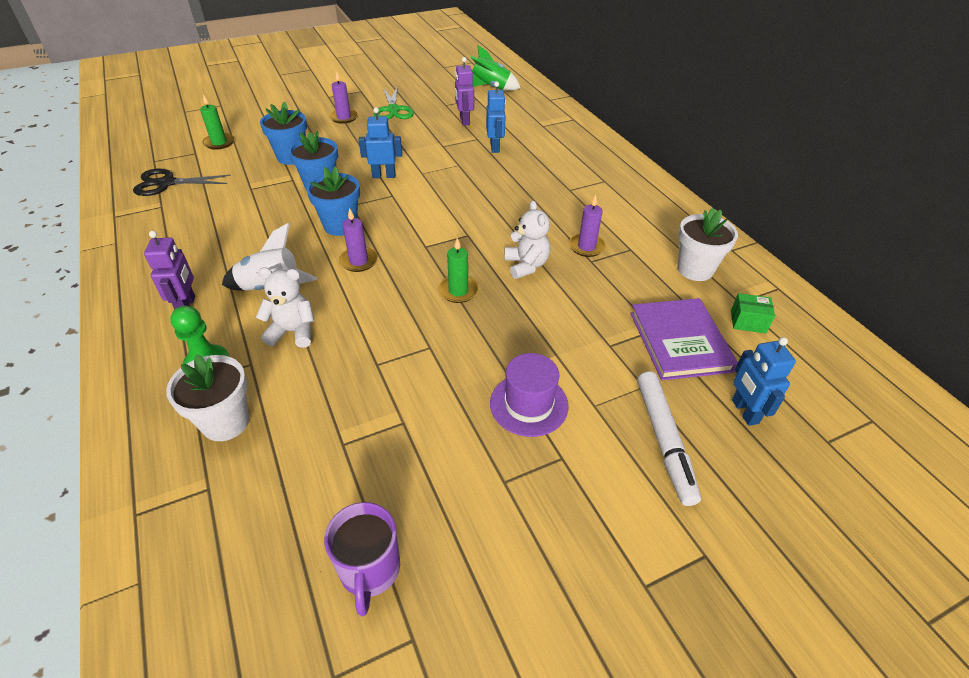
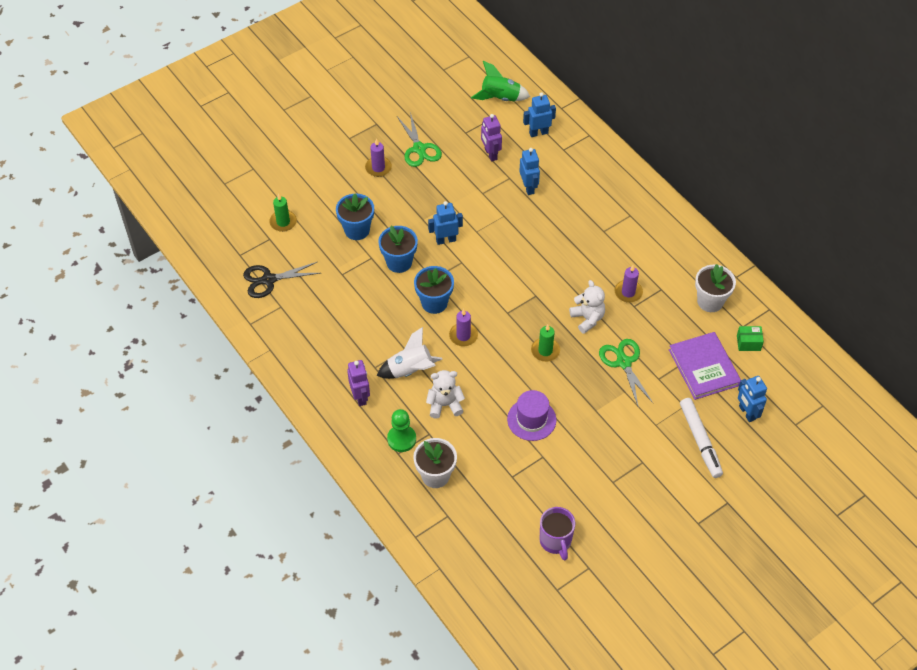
camera: 10 degrees left, 10 degrees up
(520, 112) = (538, 133): none -> blue robot
(529, 404) = (615, 431): purple hat -> purple hat (531, 419)
(563, 319) = (623, 362): none -> green scissors

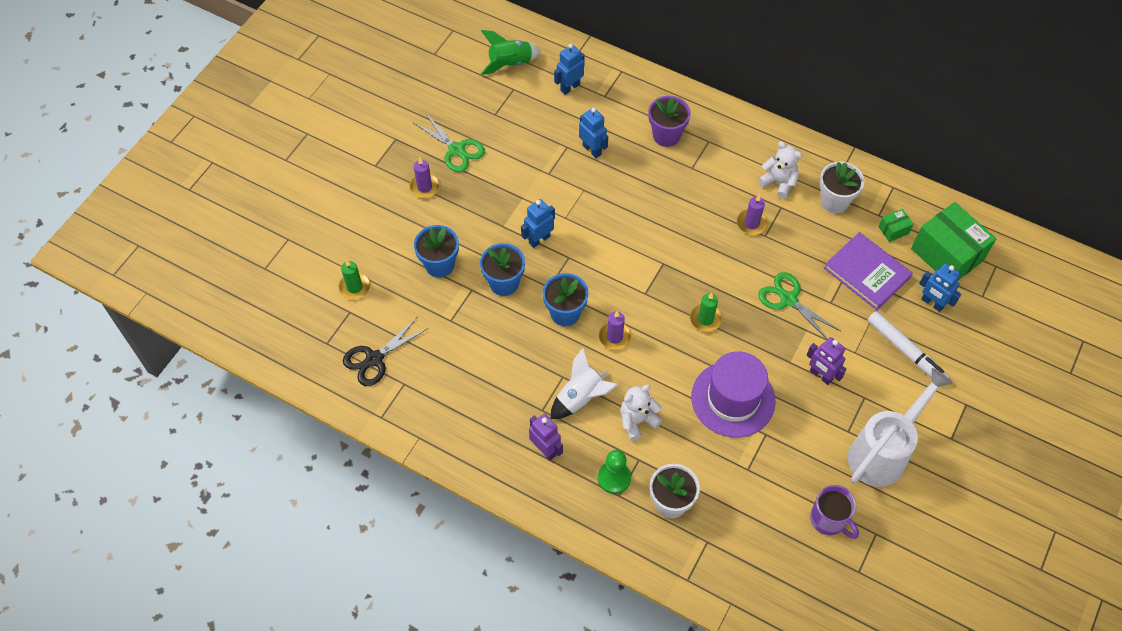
camera: 25 degrees left, 5 degrees up
(490, 154) = (533, 128): purple robot -> purple robot (821, 375)
(531, 419) = (733, 399): purple hat -> purple hat, size x1.52
(587, 319) = (728, 267): white teddy bear -> white teddy bear (778, 182)
(597, 198) = (666, 135): none -> purple flower pot
(633, 509) = (883, 452): none -> white watering can
(784, 380) = (947, 254): none -> green box

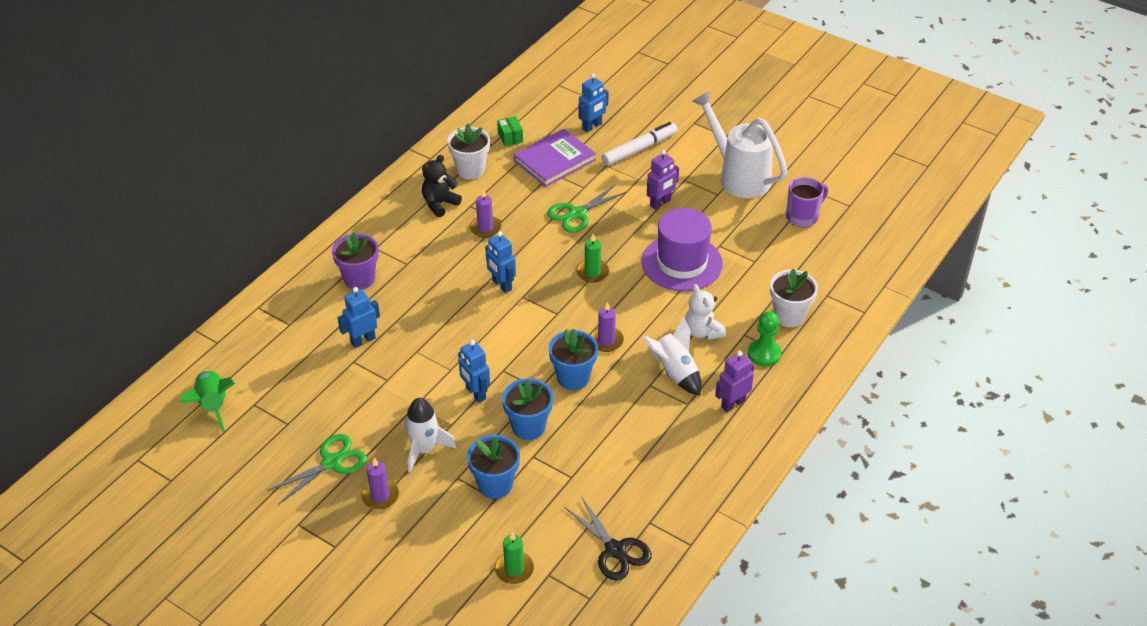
camera: 85 degrees left, 15 degrees down
(474, 210) = (424, 449): none -> white rocket
(570, 87) = (267, 353): blue robot -> blue robot (501, 285)
(778, 182) = (440, 204): white teddy bear -> black teddy bear
(947, 254) = (542, 110): green box -> none

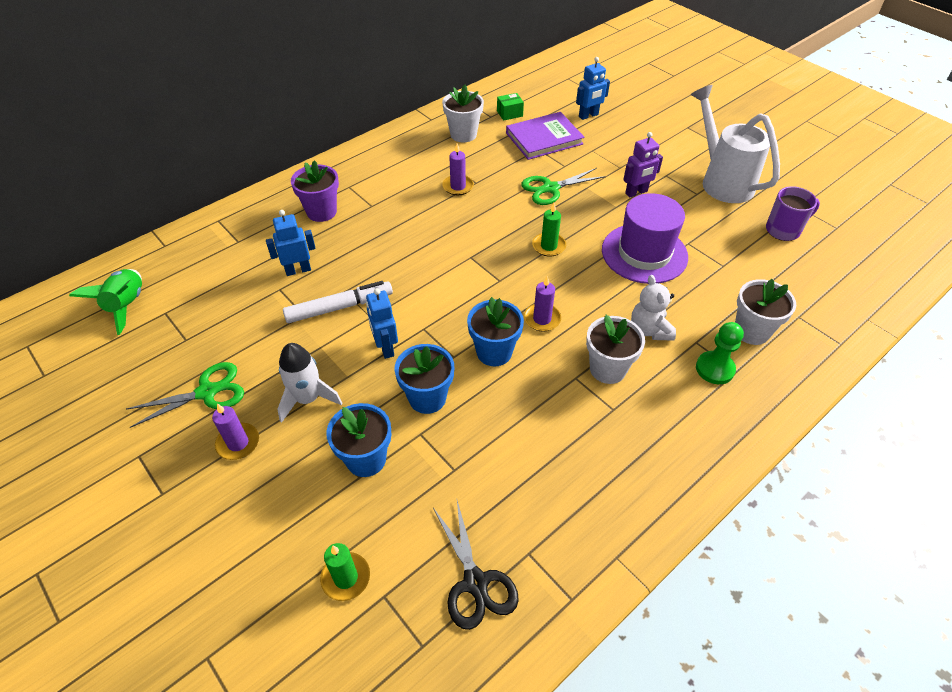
camera: 15 degrees right, 5 degrees up
(440, 204) = (424, 158): black teddy bear -> none
(501, 285) = (454, 242): blue robot -> none
(510, 137) = (509, 113): green box -> green box turned 75 degrees clockwise
(639, 149) = (628, 141): white marker -> white marker (339, 307)
(675, 372) = (607, 369): white rocket -> white flower pot
(733, 404) = (666, 421): purple robot -> none

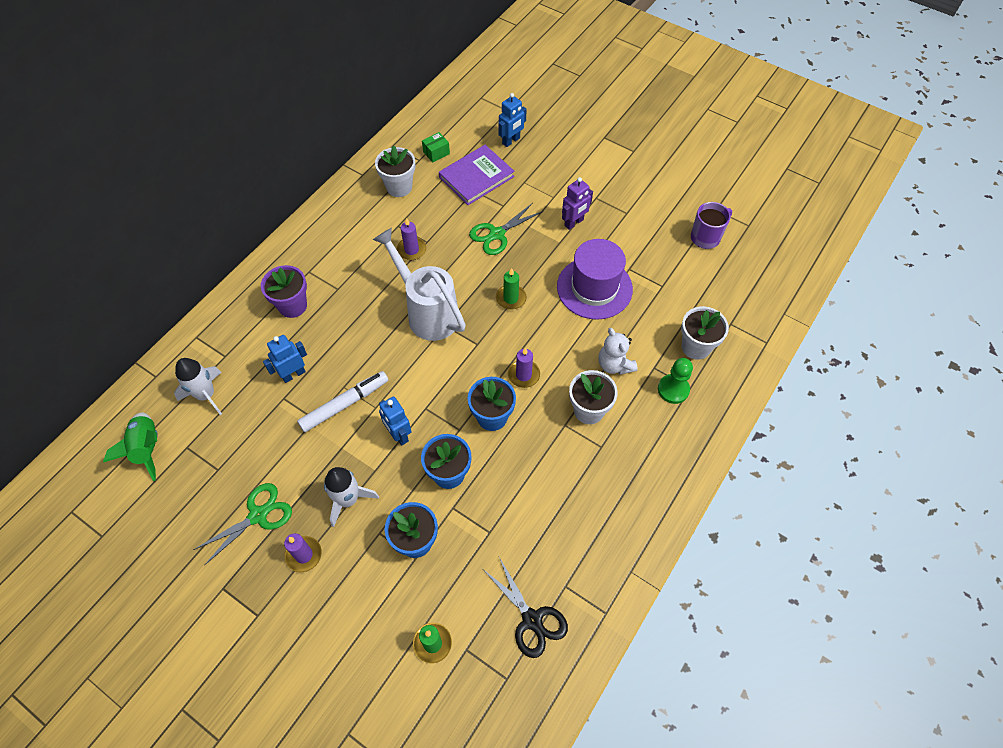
camera: 15 degrees left, 10 degrees up
(205, 271) = (206, 395): none -> white rocket
(721, 180) = (645, 193): white watering can -> white watering can (427, 312)

